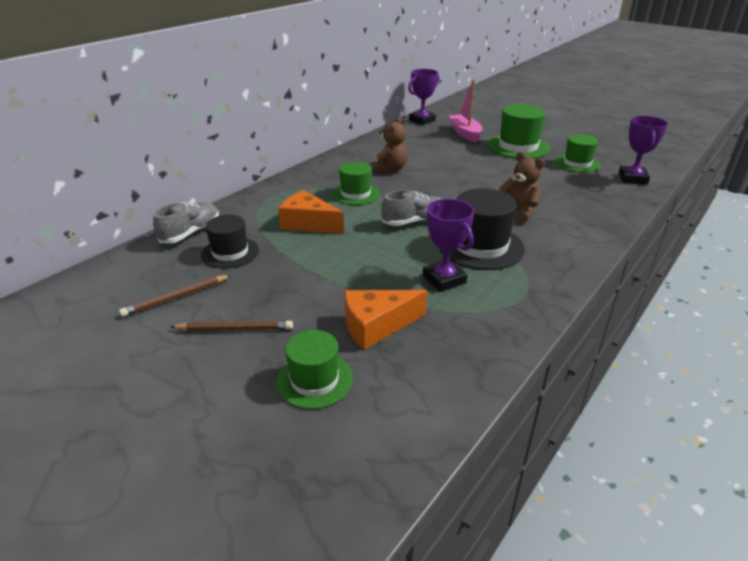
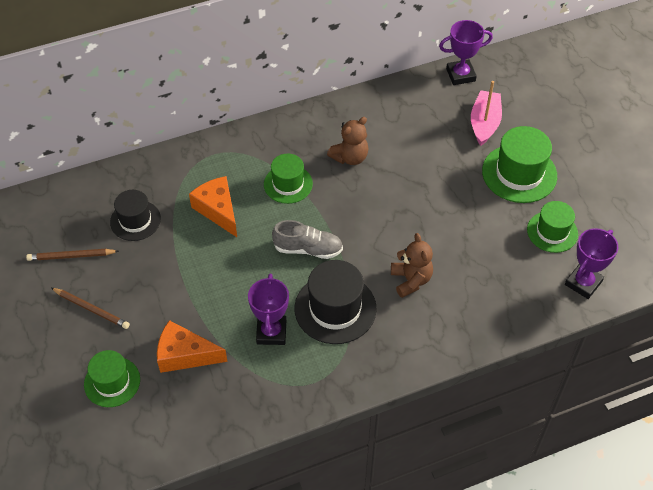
camera: 30 degrees right, 20 degrees up
(190, 233) = (120, 179): grey shoe -> none

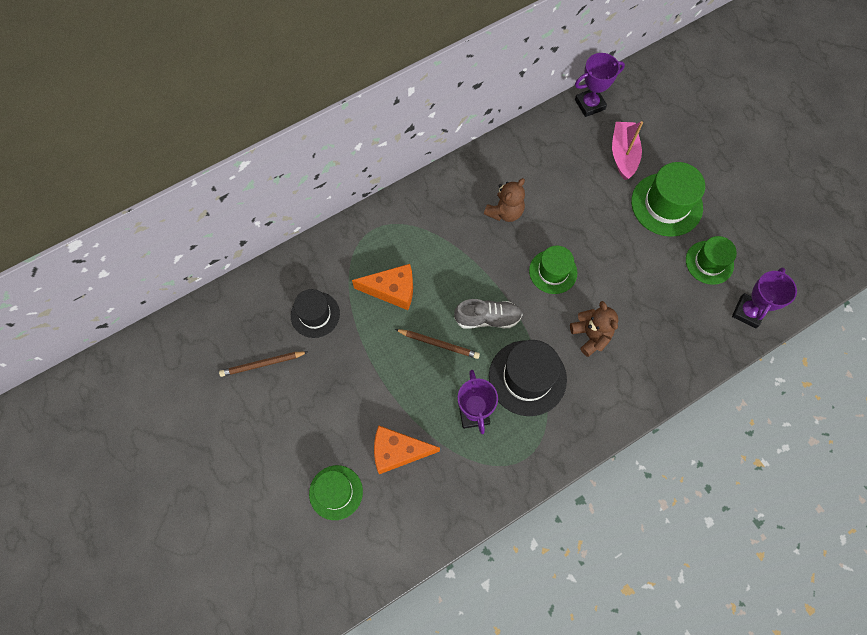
camera: 10 degrees left, 15 degrees up
(91, 309) = (297, 418): brown pencil -> brown pencil (439, 344)
(218, 210) = (392, 290): orange cheese -> orange cheese turned 135 degrees clockwise
(288, 184) = (452, 251): green hat -> green hat (553, 271)

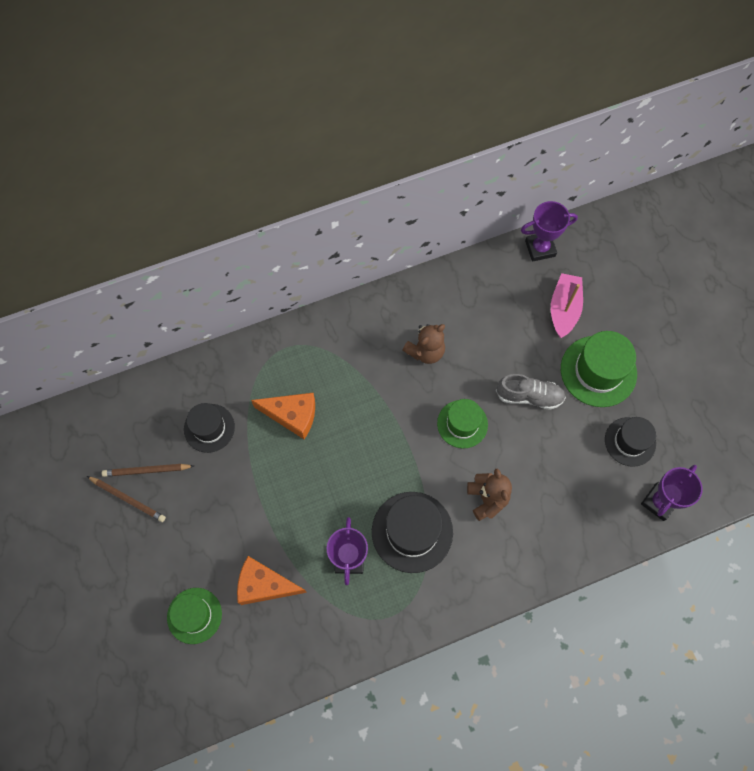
camera: 10 degrees right, 0 degrees up
(439, 344) = (328, 480): brown pencil -> brown pencil (128, 499)
(487, 318) = (384, 462): grey shoe -> grey shoe (529, 396)
(709, 262) = (630, 441): green hat -> black hat

